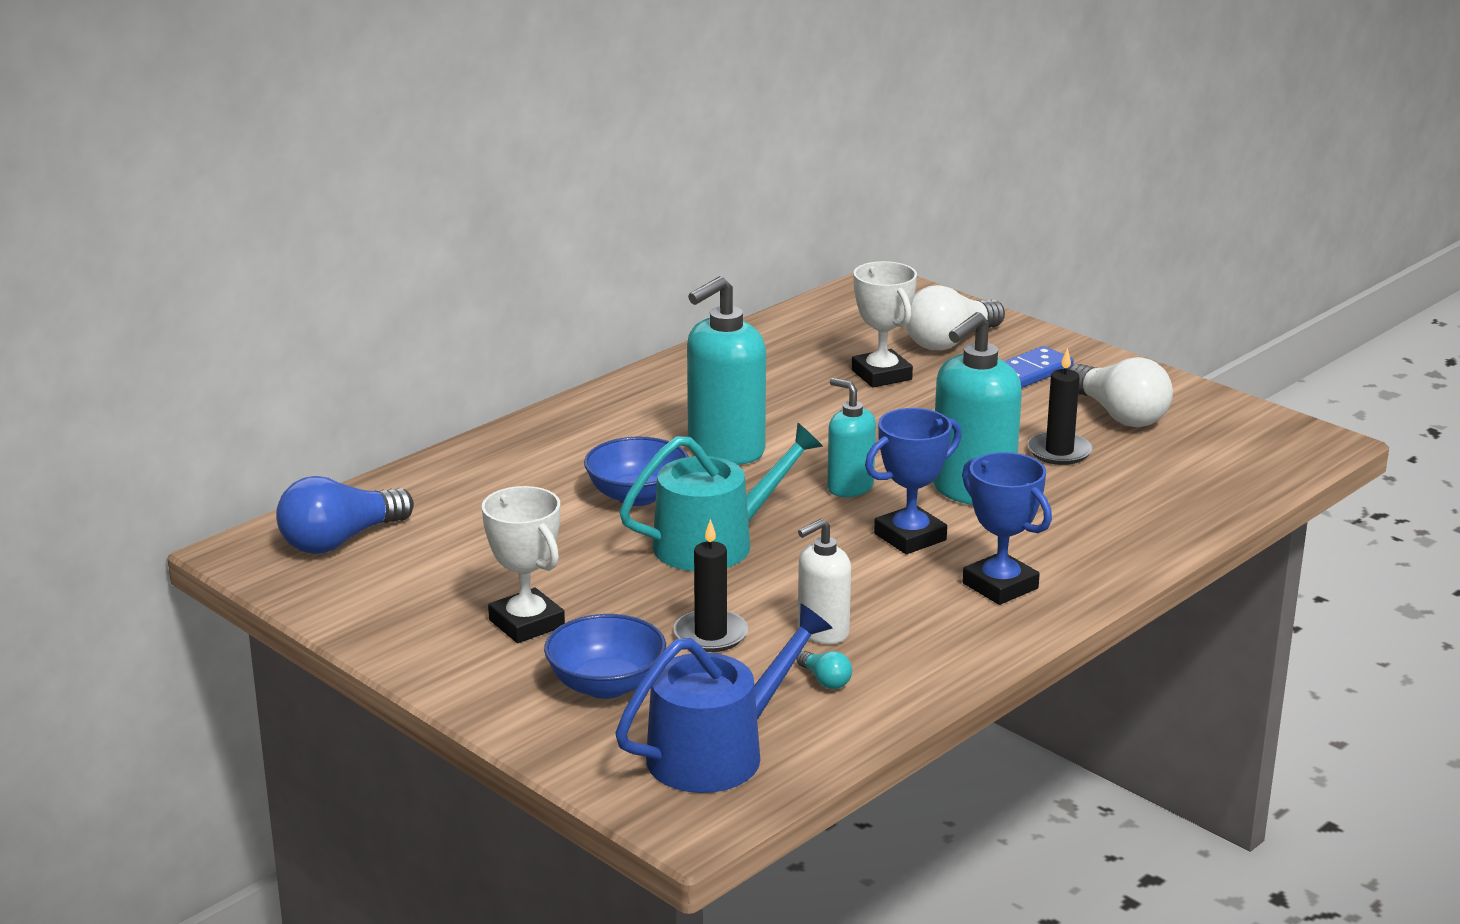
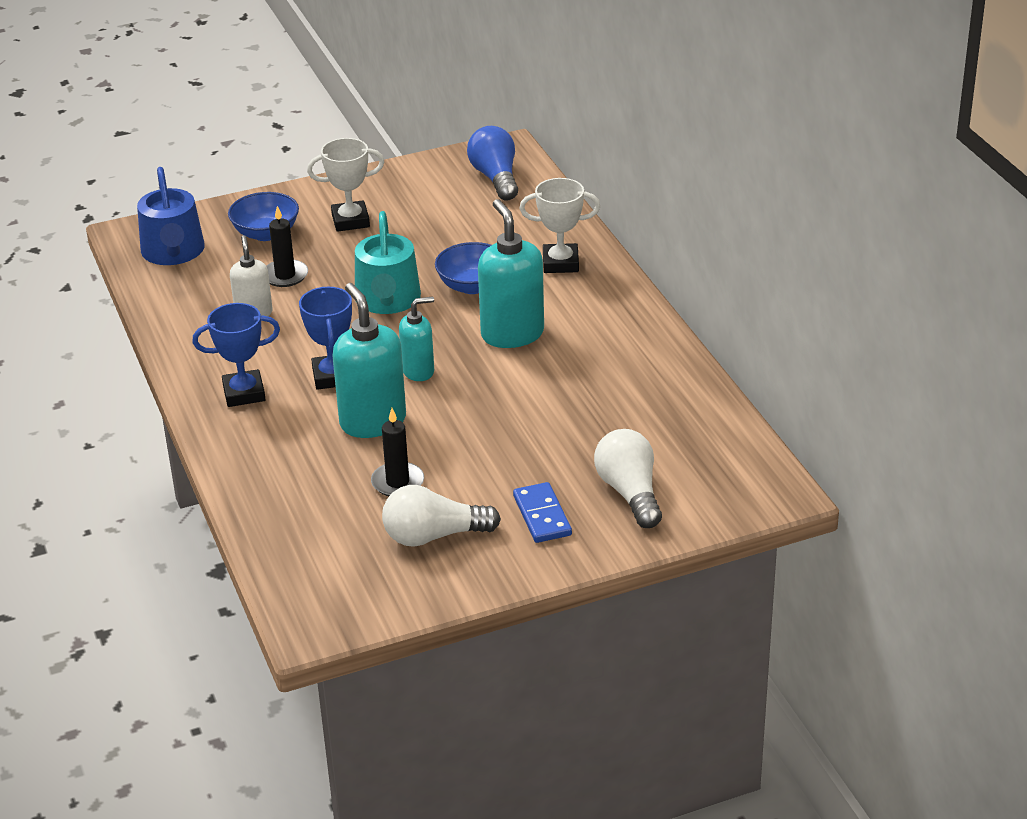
camera: 115 degrees right, 10 degrees up
(825, 680) = (205, 301): turquoise light bulb -> none
(881, 375) = (588, 437): white trophy -> white trophy (560, 263)

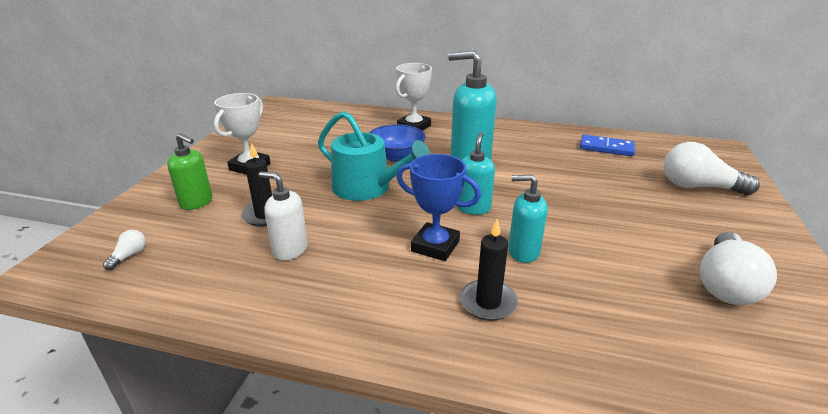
camera: 55 degrees left, 5 degrees down
(173, 253) = (129, 256): blue watering can -> white light bulb
(244, 393) = (403, 305): blue trophy -> none
(266, 233) = (197, 202): blue bowl -> green soap dispenser
(372, 422) = (523, 252): turquoise soap dispenser -> turquoise soap dispenser, size x0.59
(397, 482) = (627, 272): black candle -> black candle (488, 302)
(495, 178) = (298, 115): blue light bulb -> none
(542, 516) = (713, 226): blue domino -> blue domino (606, 148)

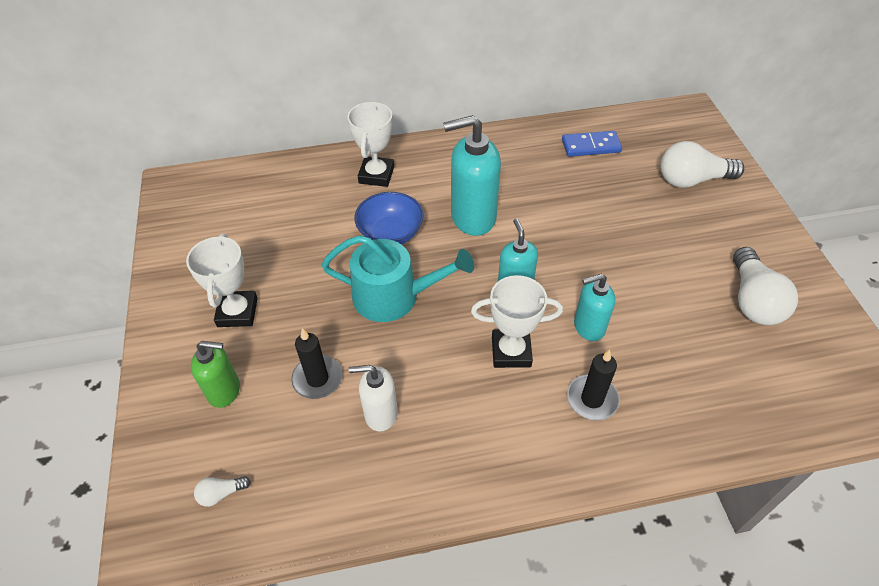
camera: 25 degrees left, 20 degrees up
(129, 256) = (221, 493): white light bulb -> white light bulb turned 105 degrees counterclockwise
(435, 246) = (511, 352): blue trophy -> white trophy

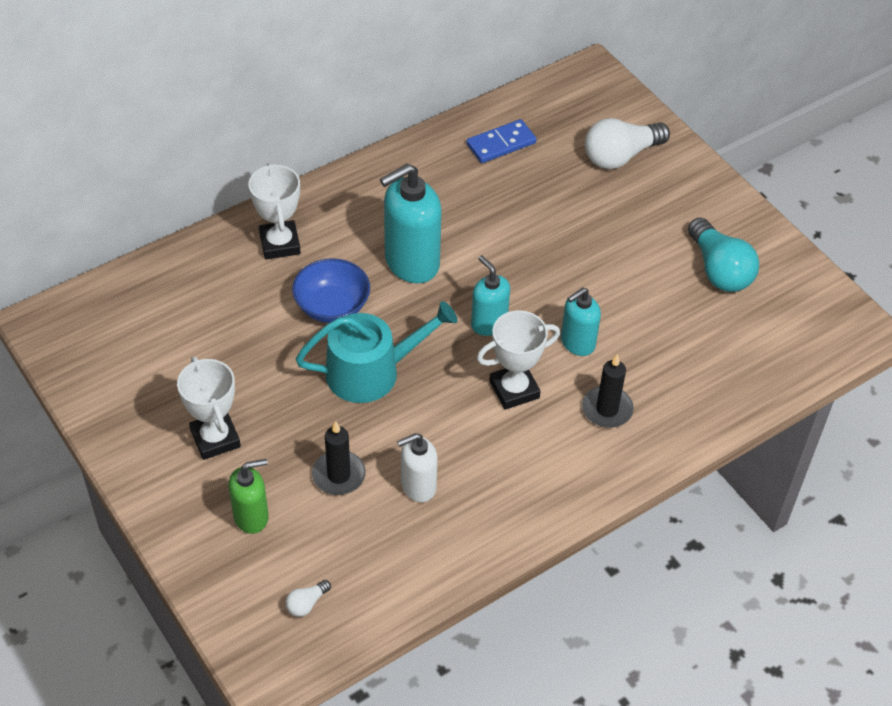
camera: 25 degrees left, 0 degrees up
(753, 300) = (719, 270): white light bulb -> turquoise light bulb

